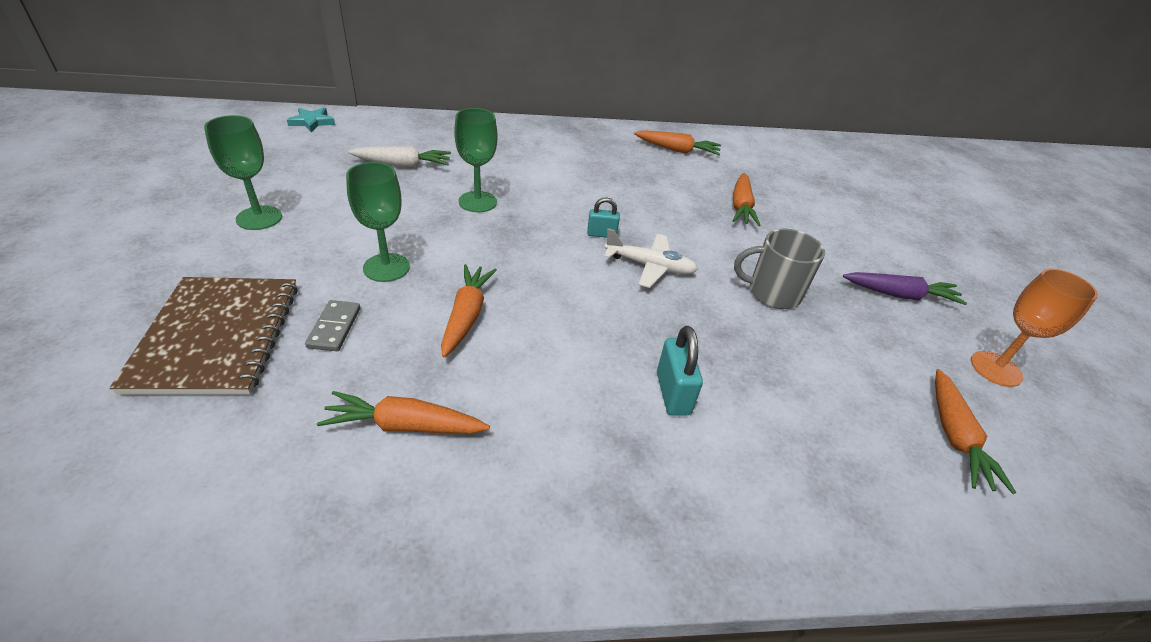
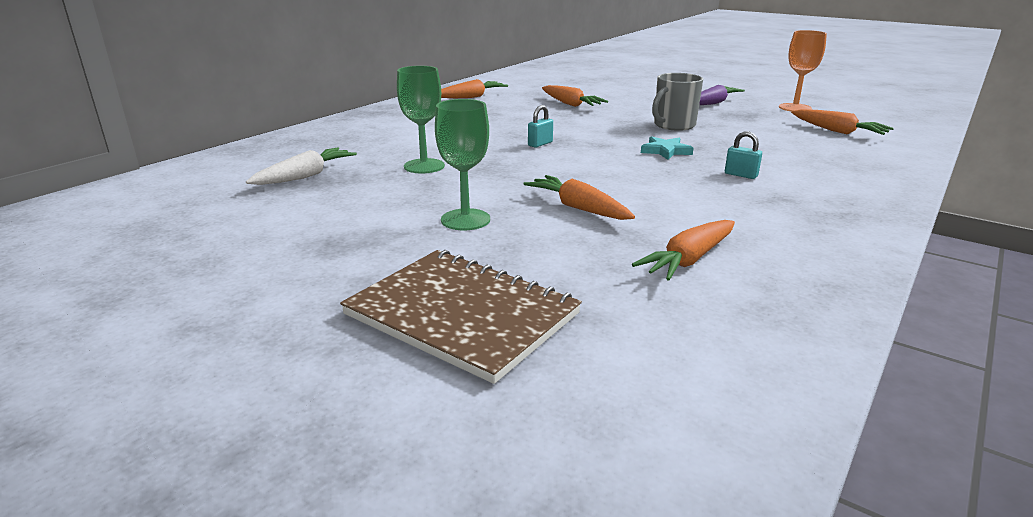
camera: 45 degrees left, 15 degrees down
(259, 218) = (274, 255): green goblet -> none
(312, 122) = (124, 192): turquoise star -> turquoise star (665, 151)
(334, 328) = (525, 259): grey domino -> none
(650, 266) = (600, 143): white plane -> none
(673, 393) = (740, 175): turquoise padlock -> turquoise padlock, size x0.66

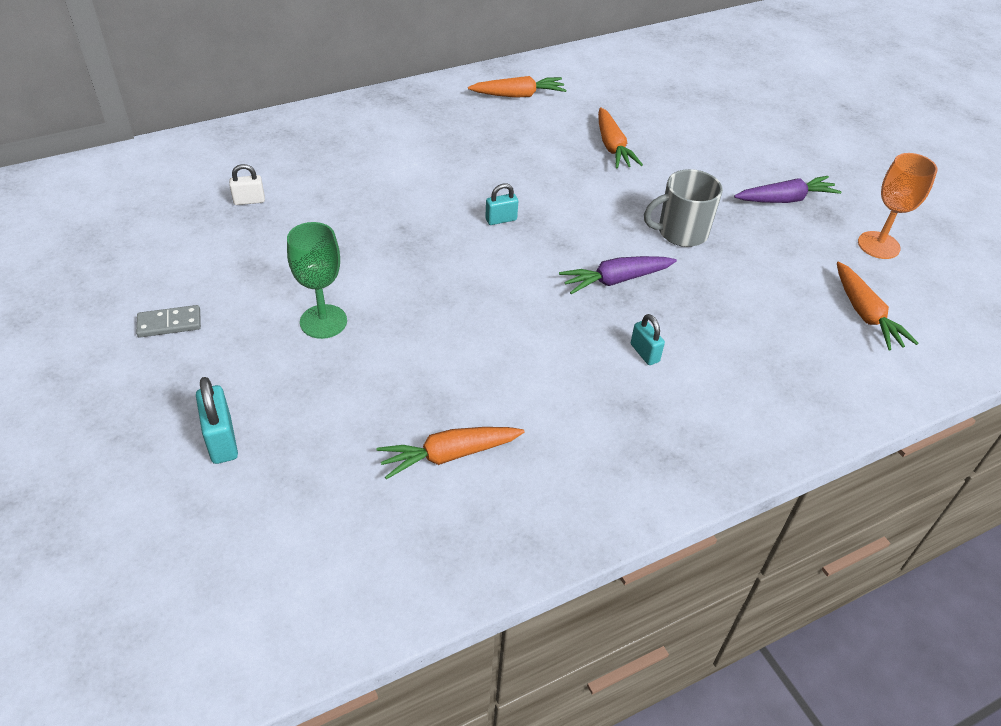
camera: 25 degrees right, 20 degrees up
(305, 176) = (249, 201): white carrot -> white padlock
(305, 257) = (169, 323): none -> grey domino
(424, 166) = (359, 221): green goblet -> none
(461, 314) = (221, 440): brown notebook -> turquoise padlock
(578, 208) = (432, 343): orange carrot -> none
(665, 151) = (615, 280): turquoise star -> purple carrot

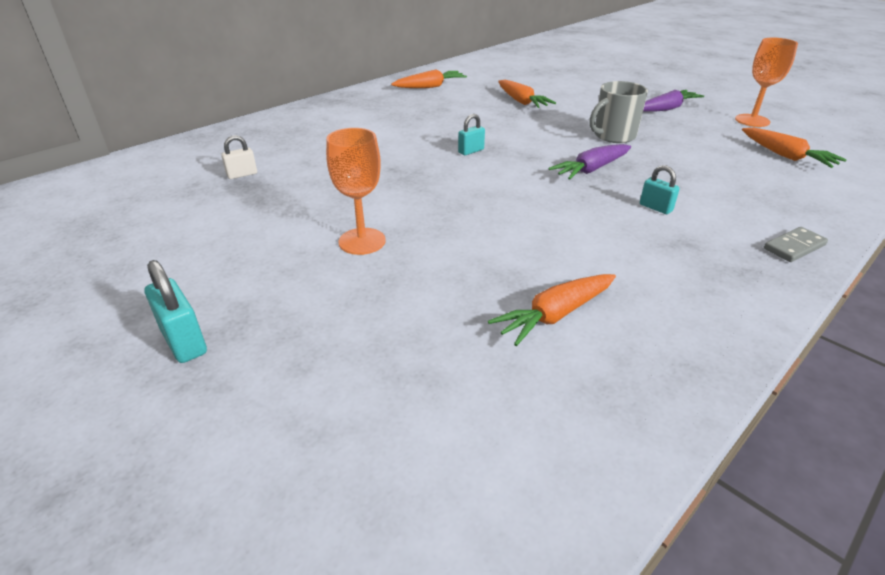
camera: 15 degrees left, 10 degrees down
(169, 323) = (203, 273): grey domino -> grey domino (794, 247)
(221, 440) = (311, 359): turquoise padlock -> turquoise padlock (184, 342)
(323, 321) = (362, 241): green goblet -> orange goblet

